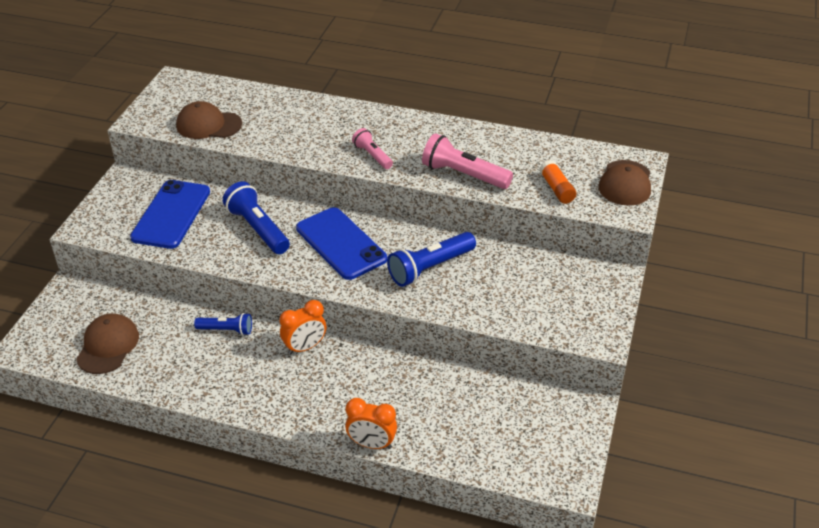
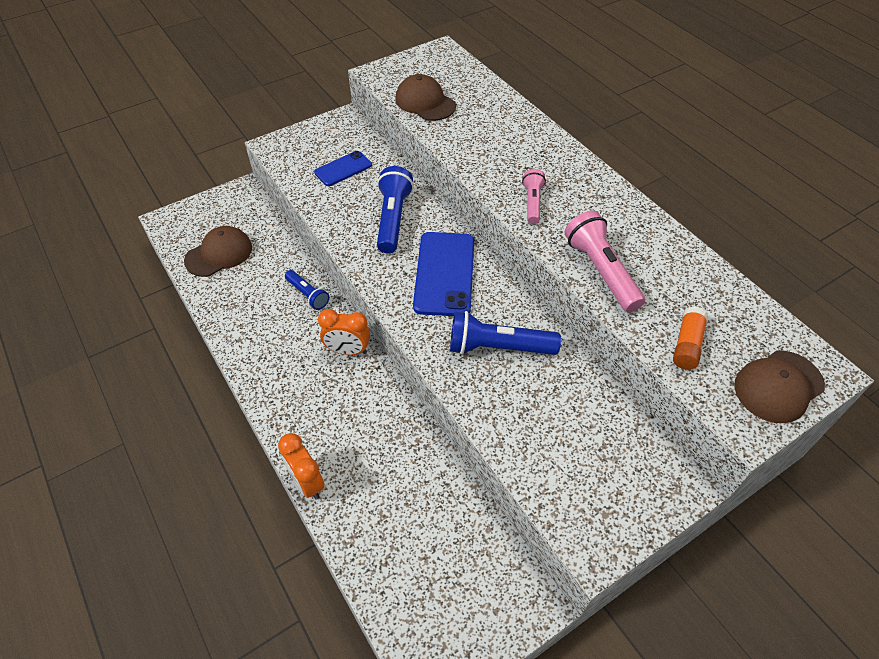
camera: 40 degrees right, 10 degrees up
(171, 214) = (343, 169): blue phone -> blue phone, size x0.58

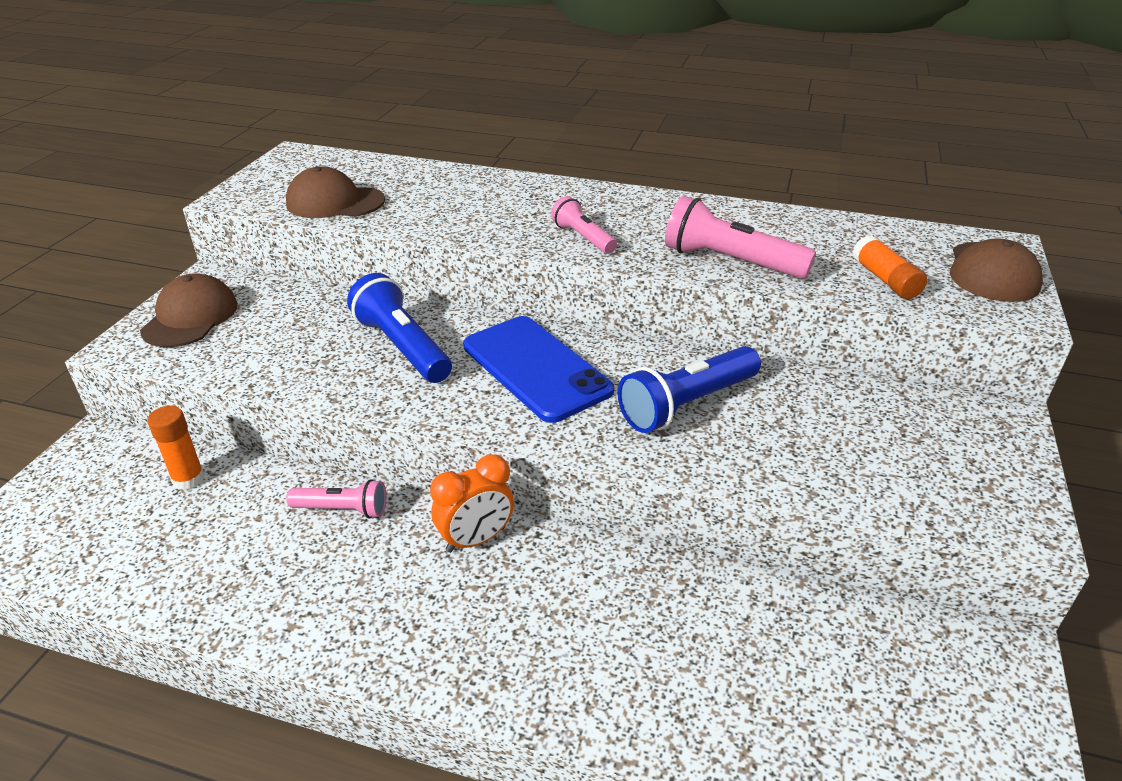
camera: 40 degrees left, 15 degrees down
(219, 254) = (134, 537): brown cap -> brown cap (190, 317)
(262, 236) = (188, 479): none -> orange glue stick
(307, 482) = (606, 735): orange clock -> none
(308, 295) = (342, 509): blue flashlight -> pink flashlight
(343, 169) = (267, 327): blue phone -> none

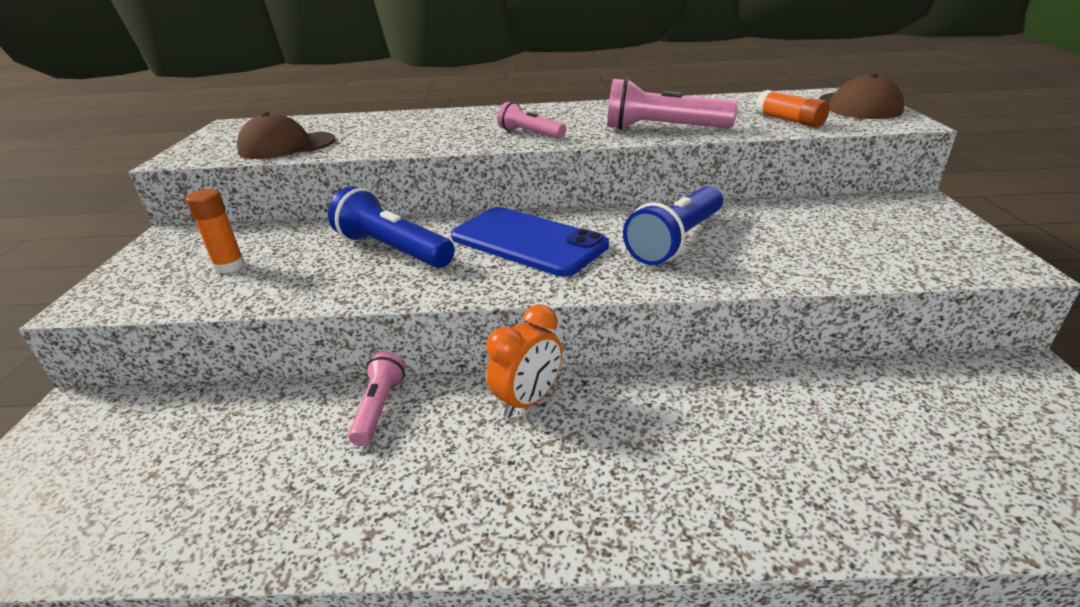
camera: 15 degrees left, 5 degrees down
(188, 479) = (195, 419): orange glue stick -> orange glue stick (230, 266)
(190, 317) = (159, 267): brown cap -> none
(342, 509) = (379, 407): pink flashlight -> pink flashlight turned 75 degrees counterclockwise

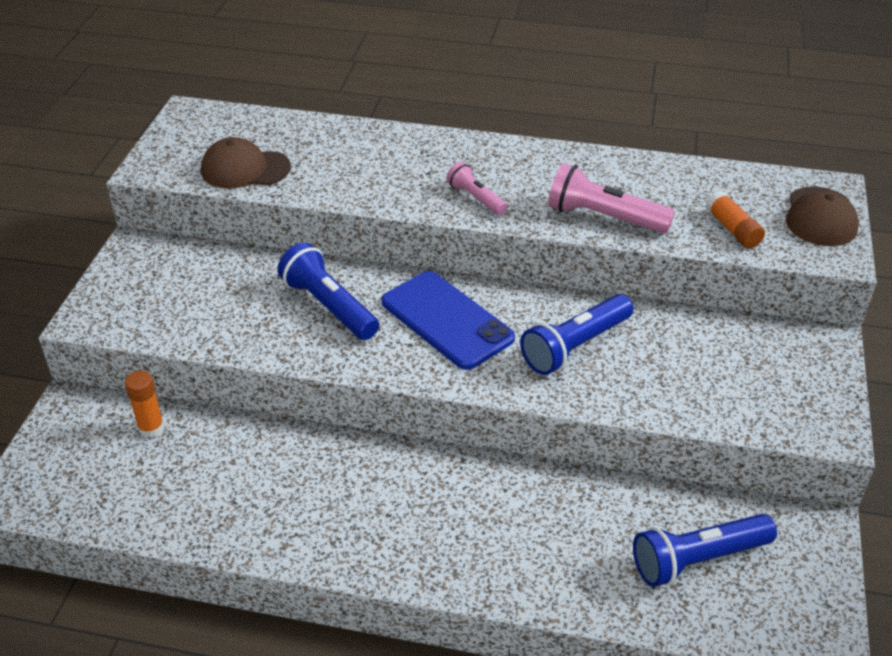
camera: 10 degrees right, 10 degrees up
(230, 266) = (191, 299): orange glue stick -> orange glue stick (151, 428)
(379, 407) = (300, 450): pink flashlight -> none
(528, 400) = (414, 467): orange clock -> none
(930, 437) = (697, 559): none -> blue flashlight

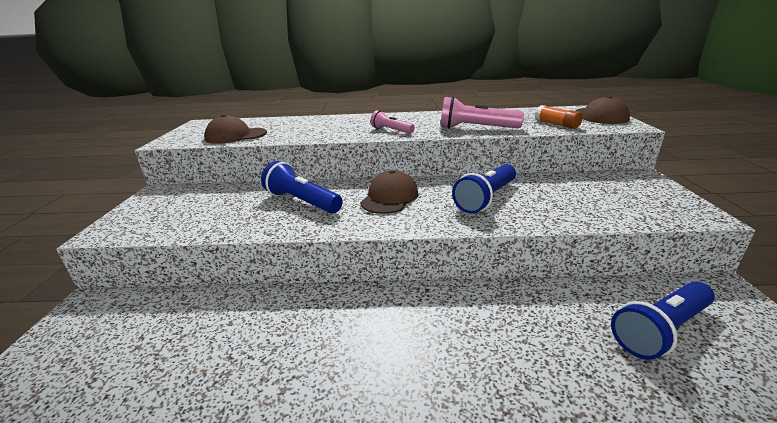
camera: 10 degrees left, 15 degrees down
(151, 428) = (157, 309): orange glue stick -> none
(447, 320) = (390, 197): blue phone -> brown cap

